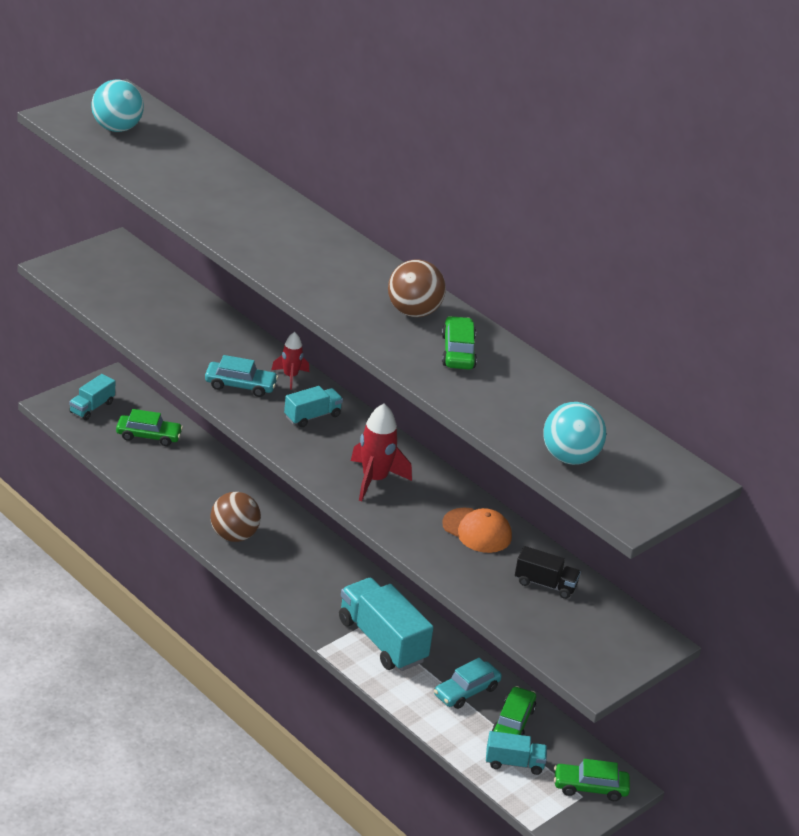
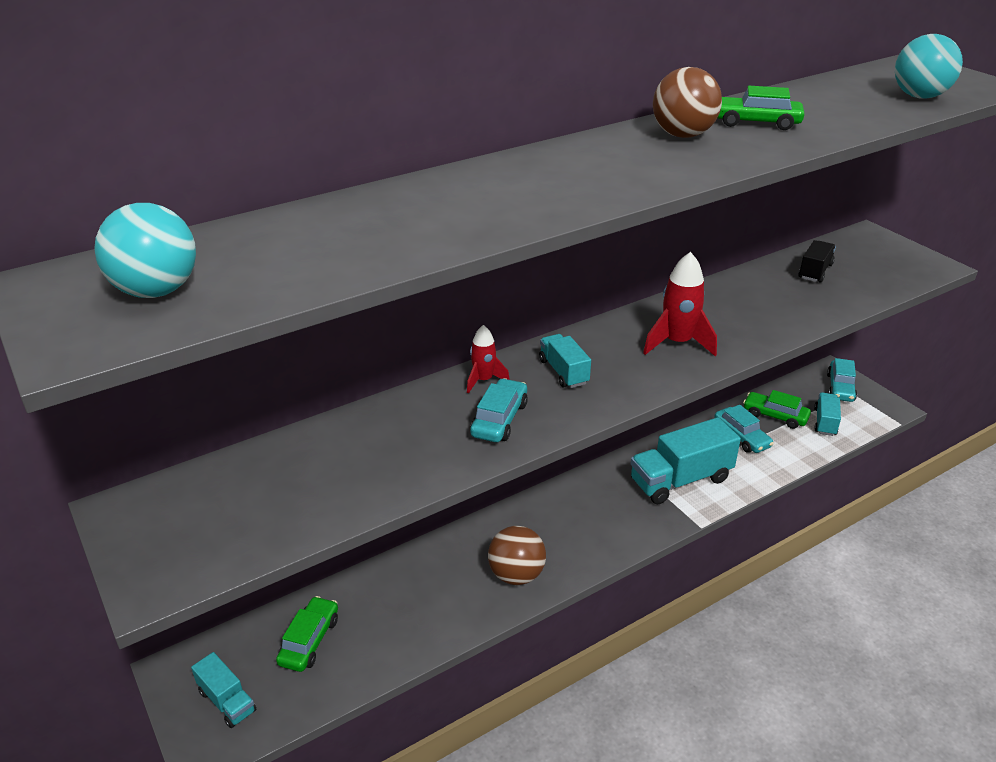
camera: 75 degrees left, 0 degrees up
(477, 531) = (747, 295): orange cap -> none
(590, 787) = (840, 387): green car -> turquoise car

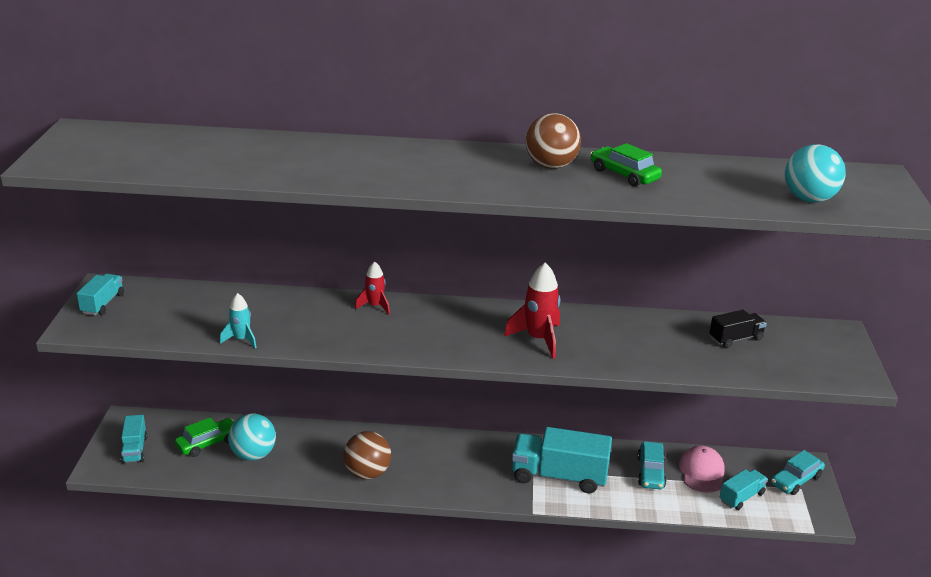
camera: 35 degrees right, 5 degrees down
(156, 291) = (114, 151): turquoise ball -> turquoise ball (253, 455)
(393, 489) = (241, 339): none -> turquoise rocket
(499, 419) = (351, 331): turquoise car -> none
(563, 372) = (432, 323): turquoise truck -> turquoise truck (103, 304)
(775, 416) = (702, 472): green car -> pink cap

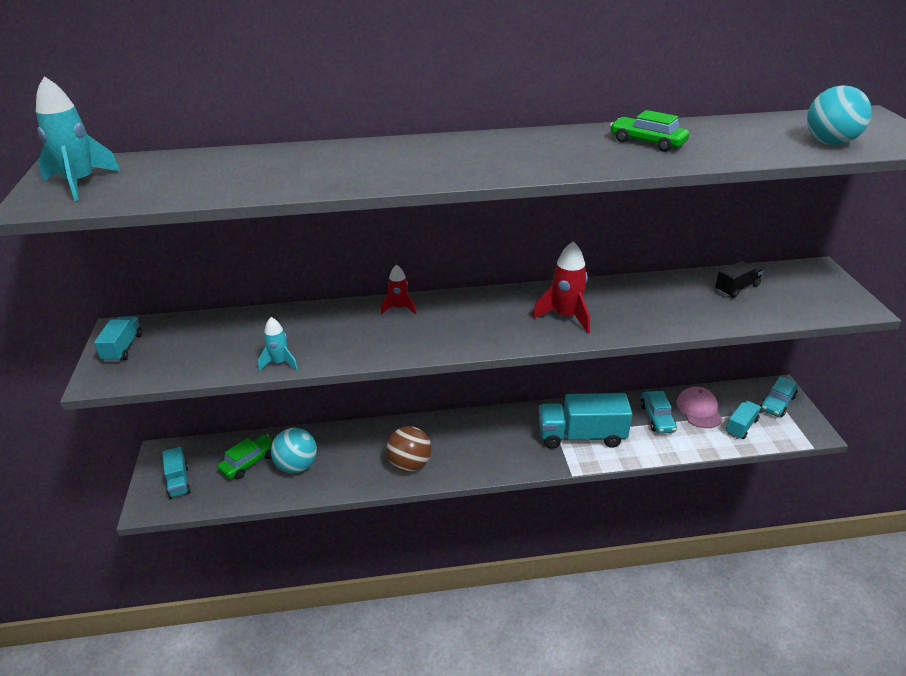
camera: 10 degrees left, 5 degrees up
(88, 148) = (80, 183): none -> turquoise rocket
(551, 166) = (573, 143): brown ball -> none

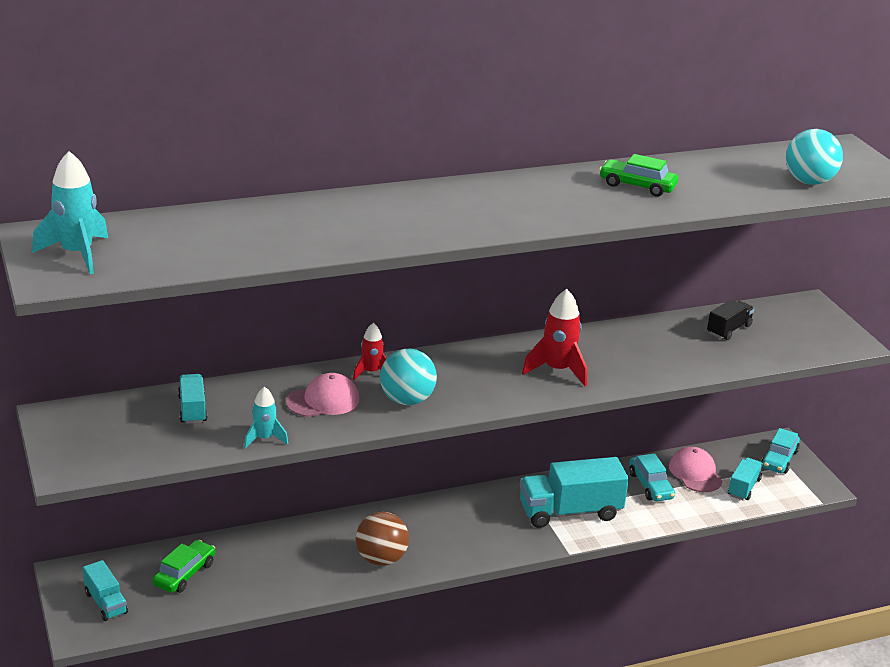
camera: 15 degrees left, 5 degrees down
(123, 348) = (71, 435): turquoise truck -> turquoise truck (192, 409)
(297, 466) = (245, 573): turquoise ball -> turquoise ball (407, 400)
(346, 331) = (323, 400): none -> pink cap

